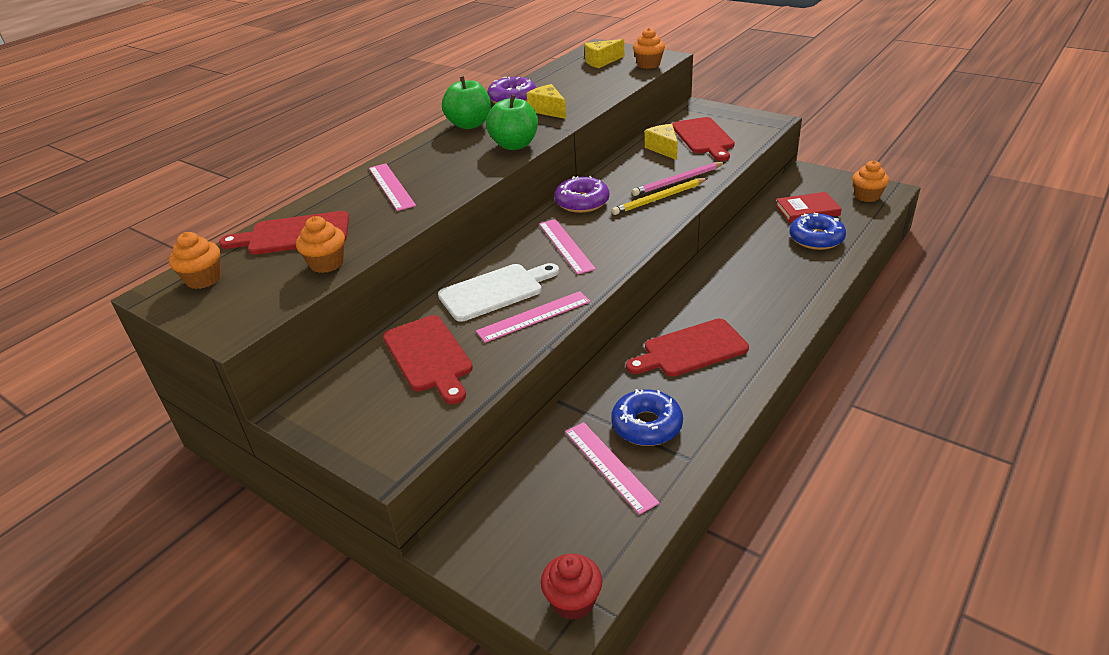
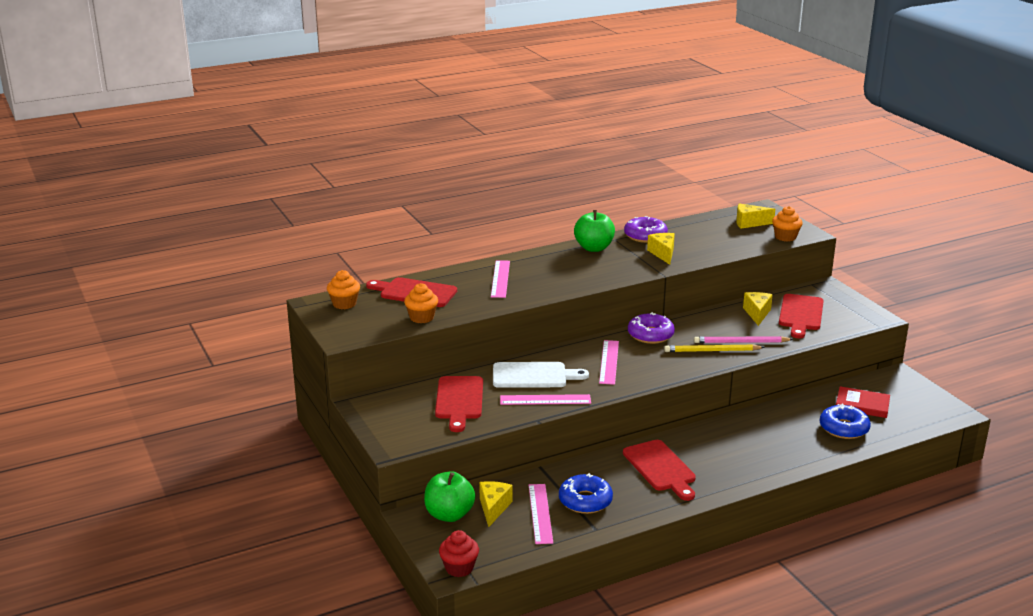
camera: 25 degrees right, 10 degrees down
(514, 145) = (611, 274): green apple -> green apple (449, 514)
(548, 483) = (493, 508): none -> yellow cheese
(690, 349) = (660, 468): red cutting board -> red cutting board turned 120 degrees counterclockwise
(867, 196) = (929, 411): orange cupcake -> none

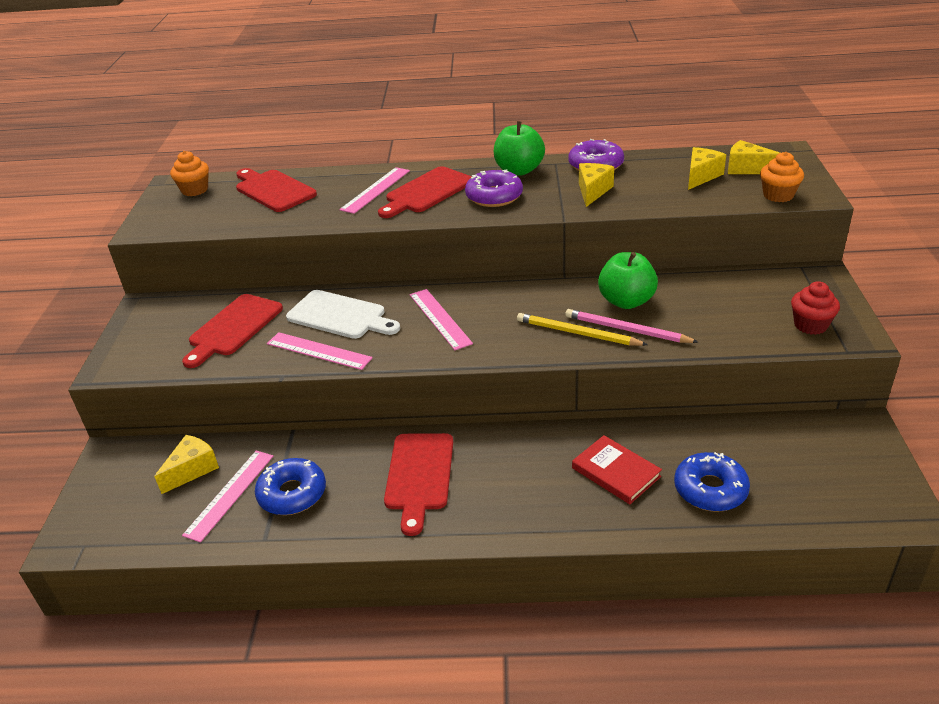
camera: 30 degrees right, 10 degrees up
(421, 317) = (243, 220): orange cupcake -> none
(449, 514) = (143, 463): green apple -> green apple (626, 301)
(459, 568) = (78, 539): red cupcake -> red cupcake (810, 325)
(609, 362) = (440, 318): pink ruler -> pink ruler turned 60 degrees counterclockwise
(650, 335) = (524, 293): purple donut -> purple donut (494, 196)
(757, 313) = (687, 293): yellow cheese -> yellow cheese (701, 176)
(800, 314) = (746, 307): red cutting board -> red cutting board (426, 192)
(862, 405) = (768, 459): red book -> red book (616, 472)

